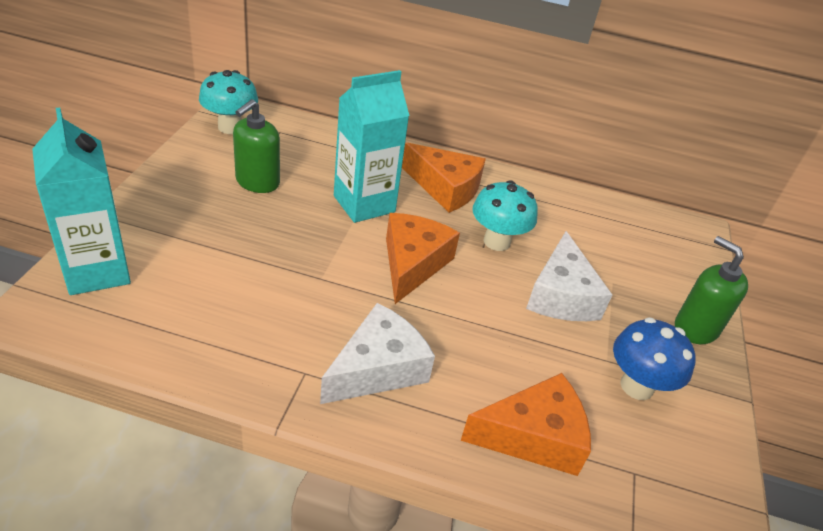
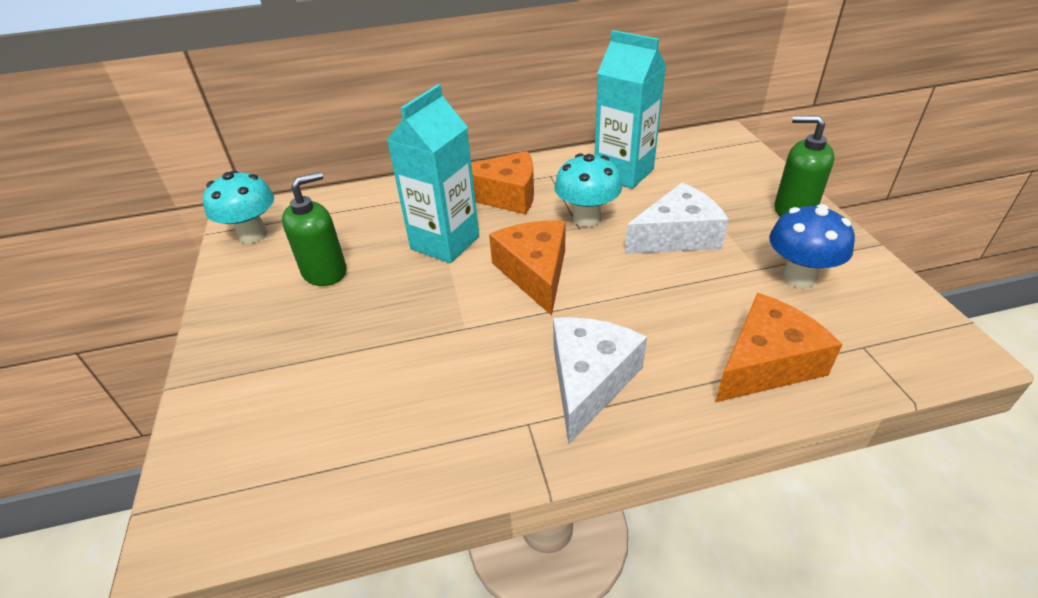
camera: 20 degrees left, 0 degrees up
(97, 271) = (224, 445): turquoise carton -> turquoise carton (623, 173)
(257, 182) = (325, 272): green soap dispenser -> green soap dispenser turned 135 degrees counterclockwise
(561, 295) = (677, 236): white cheese -> white cheese turned 90 degrees counterclockwise

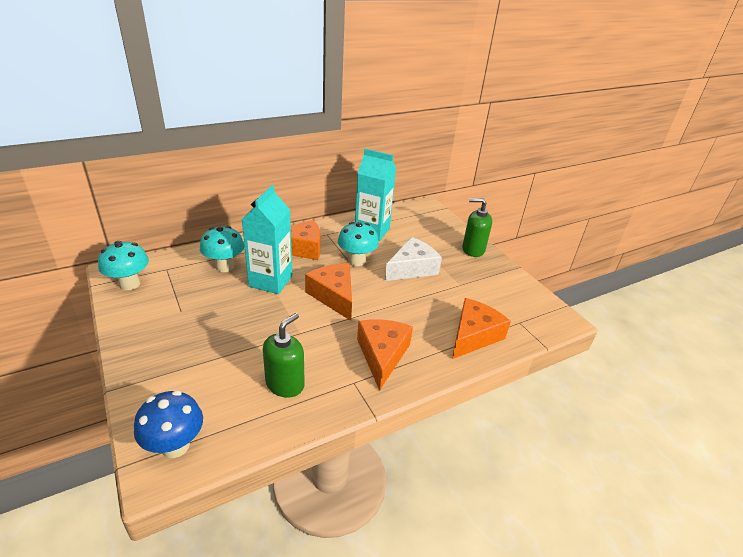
camera: 20 degrees left, 5 degrees down
(325, 272) = (194, 305): green soap dispenser -> green soap dispenser (285, 384)
(386, 217) = (224, 266): none -> turquoise mushroom
(589, 381) = (382, 355): white cheese -> orange cheese
(798, 277) = (482, 288): blue mushroom -> blue mushroom (175, 446)

